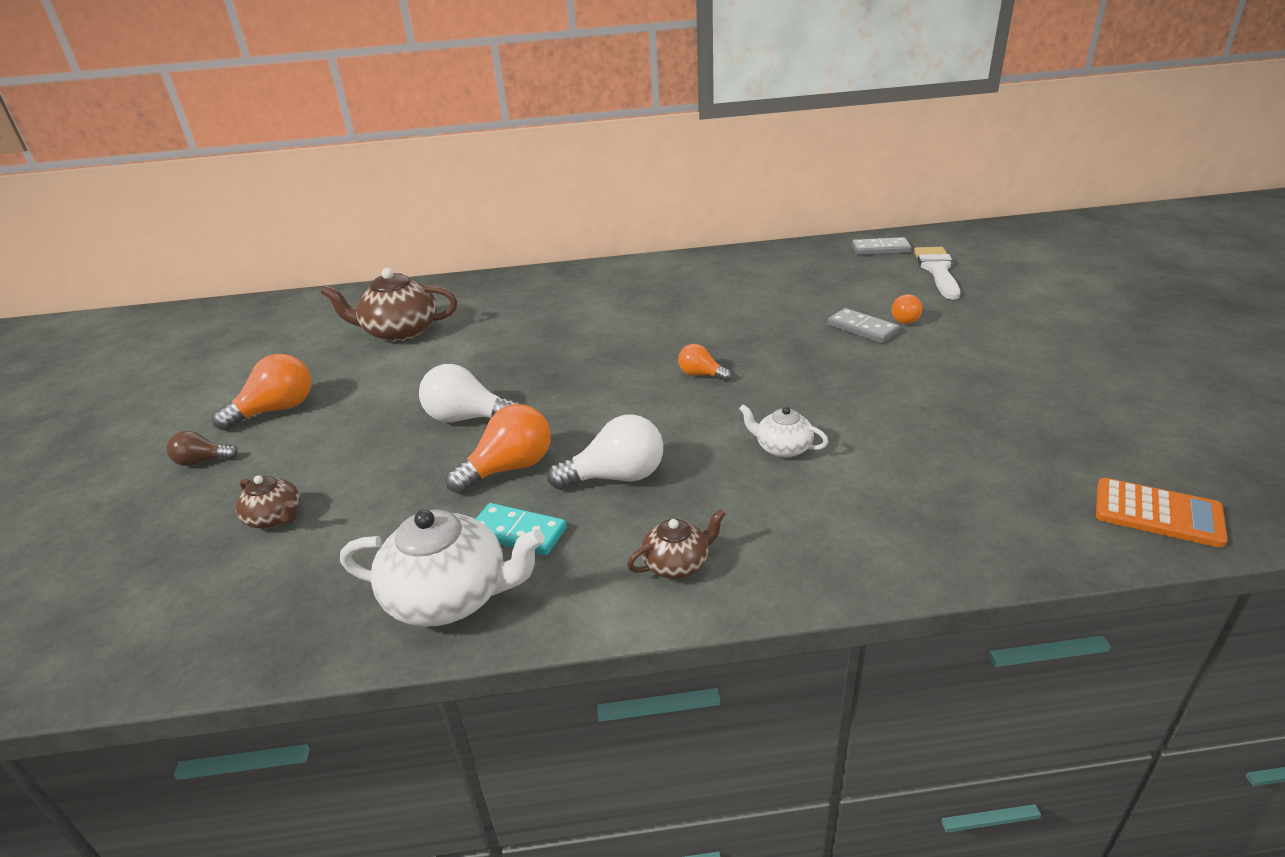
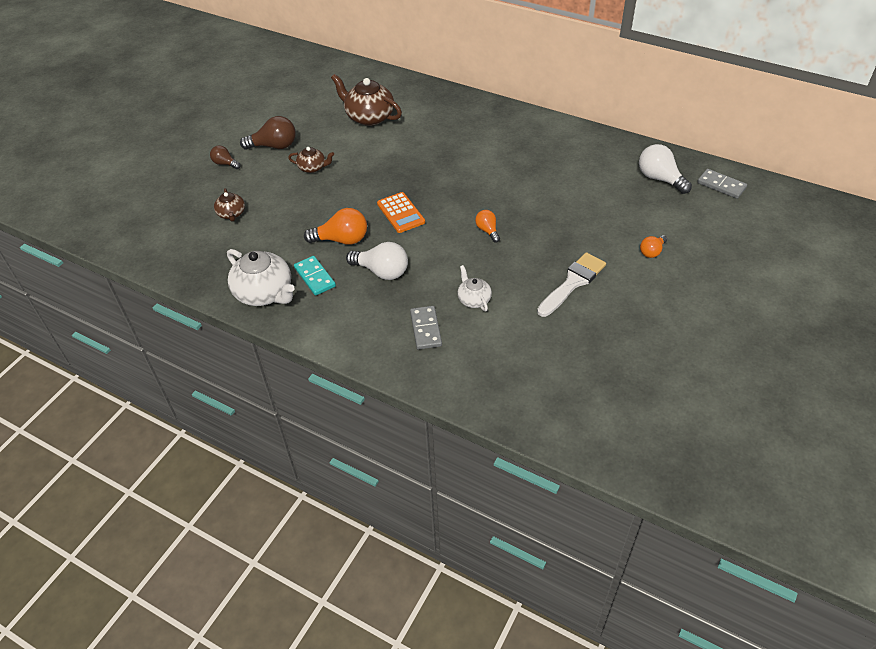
camera: 35 degrees right, 15 degrees up
(276, 410) = (274, 146): orange light bulb -> brown light bulb
(467, 418) = (350, 198): white light bulb -> white light bulb (659, 179)
(677, 564) = (361, 331): brown teapot -> brown teapot (312, 168)
(862, 329) = (616, 246): grey domino -> grey domino (425, 329)
(937, 270) = (732, 224): white brush -> white brush (573, 282)
(1157, 513) = (604, 440): orange calculator -> orange calculator (400, 213)

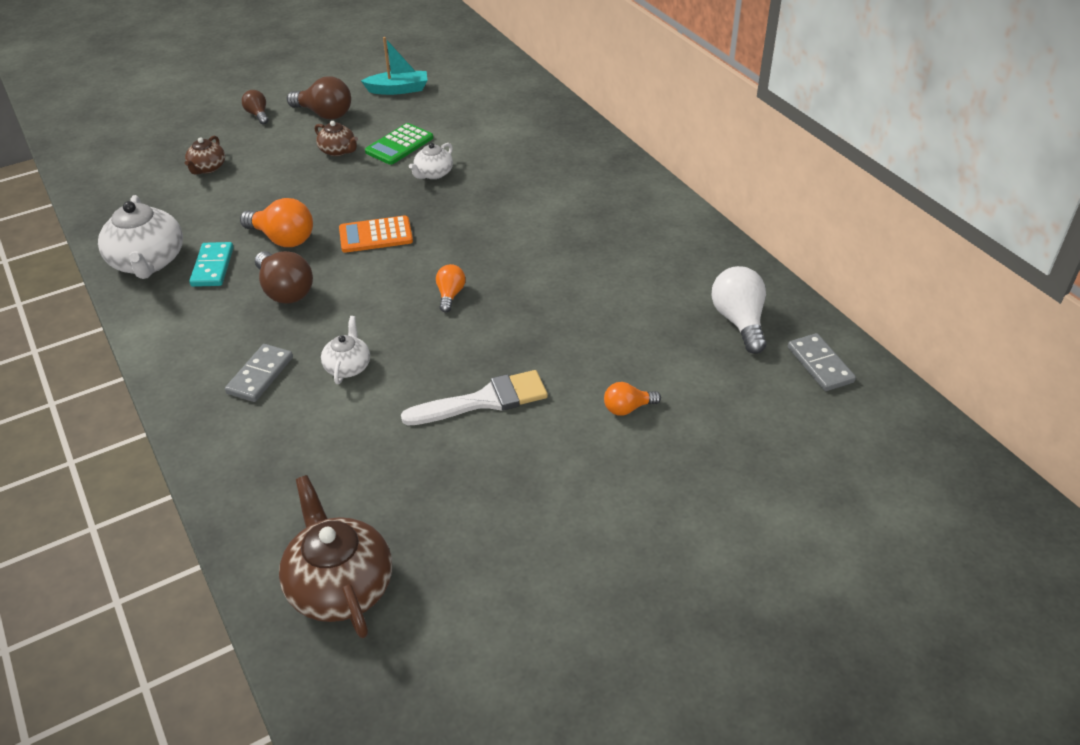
camera: 30 degrees right, 5 degrees down
(307, 111) = (398, 89): none -> turquoise boat
(350, 148) = (399, 145): none -> green calculator
(369, 117) = (457, 118): brown teapot -> brown teapot (340, 586)
(382, 271) = (285, 291): white light bulb -> brown light bulb
(394, 159) = (433, 174): none -> white teapot
(400, 213) = (376, 235): orange calculator -> orange calculator turned 75 degrees clockwise

